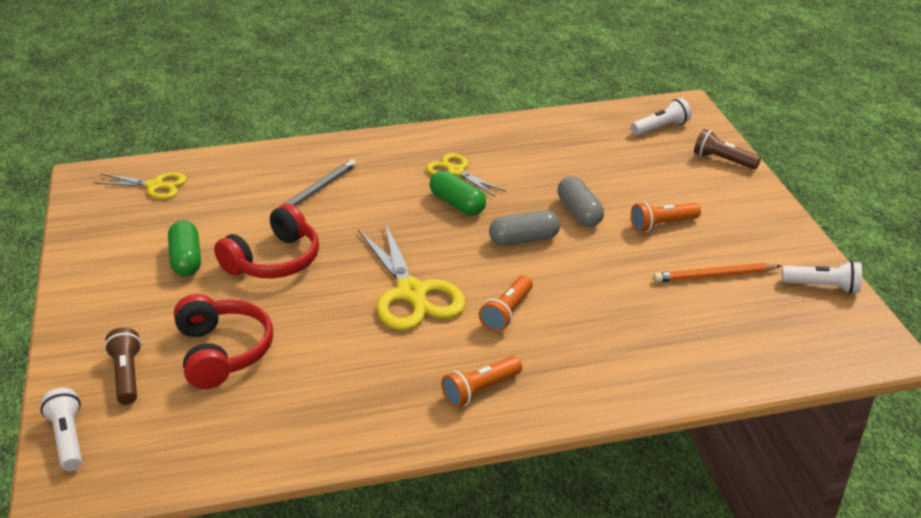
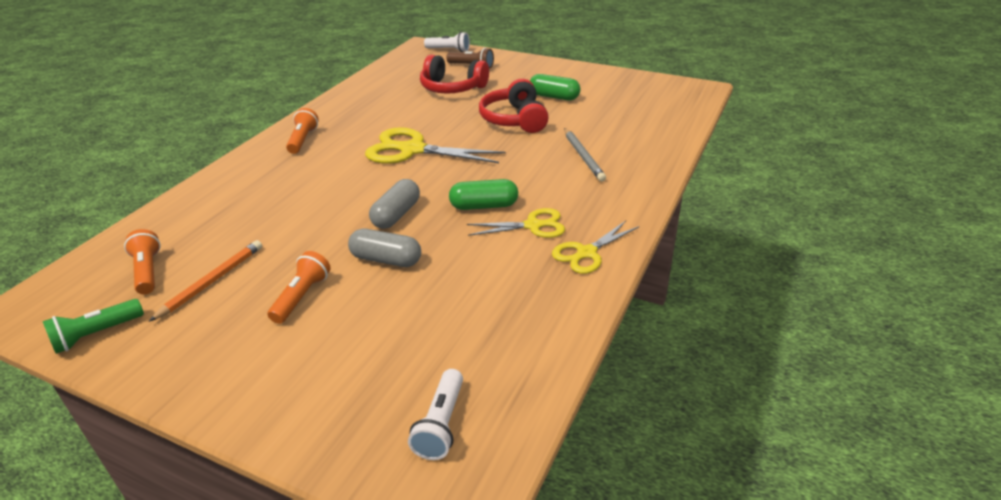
camera: 130 degrees right, 0 degrees up
(155, 186) = (661, 105): yellow scissors -> yellow scissors (586, 253)
(507, 313) = (340, 173): orange flashlight -> orange flashlight (148, 271)
(722, 160) = (314, 427): brown flashlight -> none
(823, 287) = (96, 334): white flashlight -> green flashlight

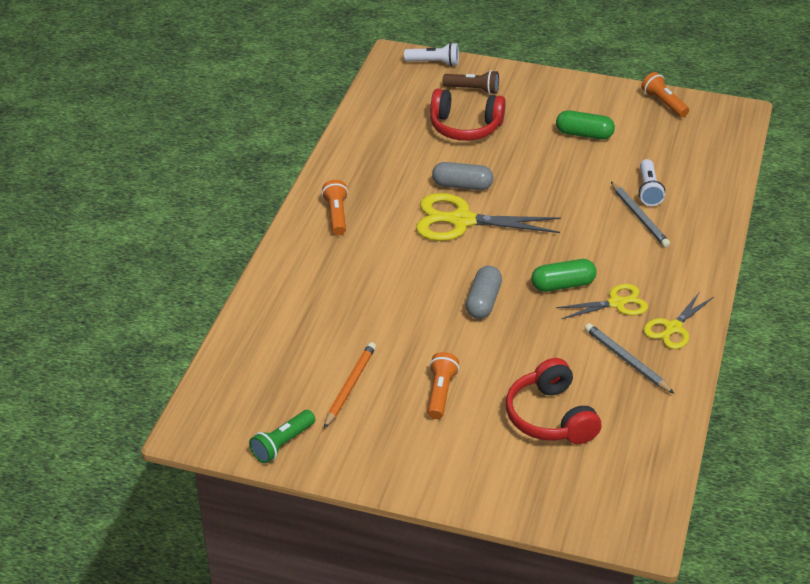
camera: 10 degrees left, 5 degrees up
(148, 271) = (282, 381): orange flashlight -> orange flashlight (663, 103)
(386, 259) = (497, 350): grey capsule -> grey capsule (462, 185)
(441, 425) = (606, 484): white flashlight -> white flashlight (648, 190)
(514, 119) = (552, 171): red headphones -> red headphones (550, 417)
(523, 281) = (626, 360): none -> grey pencil

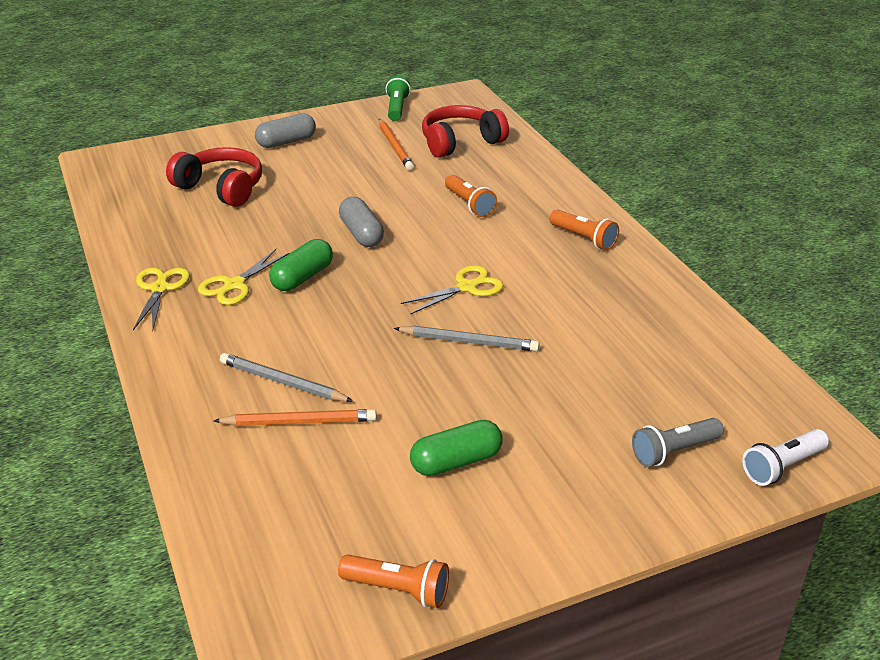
camera: 140 degrees right, 5 degrees down
(440, 393) = (323, 168): orange flashlight -> orange flashlight (469, 205)
(461, 221) = (466, 287): yellow scissors -> yellow scissors, size x0.59
(462, 185) = (513, 321): grey capsule -> grey capsule (286, 142)
(465, 127) = (606, 390): red headphones -> red headphones (460, 142)
(473, 90) = (673, 451): brown flashlight -> grey flashlight
(626, 360) = (187, 246): grey pencil -> grey pencil (469, 342)
(648, 190) = (299, 422): white flashlight -> orange pencil

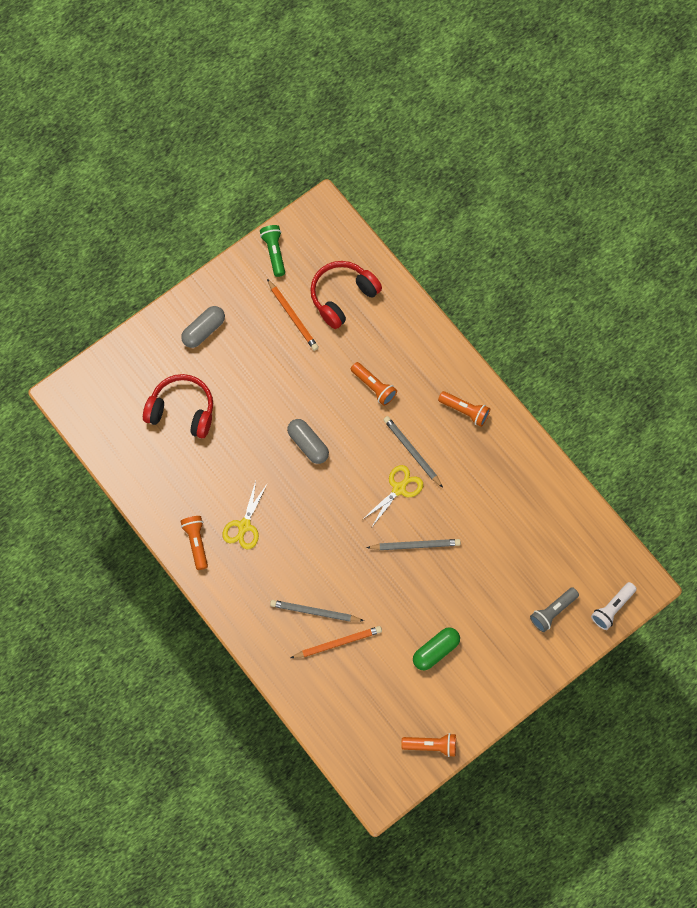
camera: 15 degrees left, 35 degrees up
(160, 289) = (196, 542): yellow scissors -> orange flashlight
(302, 277) = (286, 506): green capsule -> none
(498, 260) = (412, 451): none -> grey pencil

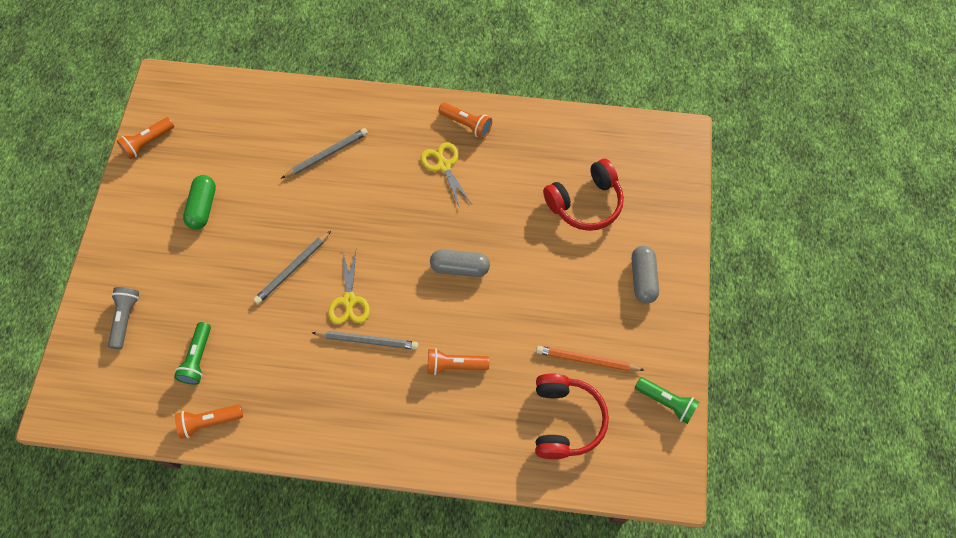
camera: 135 degrees right, 5 degrees down
(338, 643) = (287, 149): orange pencil -> none
(465, 411) = (354, 419): orange flashlight -> orange flashlight (209, 422)
(528, 539) = (198, 358): none -> green flashlight
(612, 608) = (72, 366): white flashlight -> none

